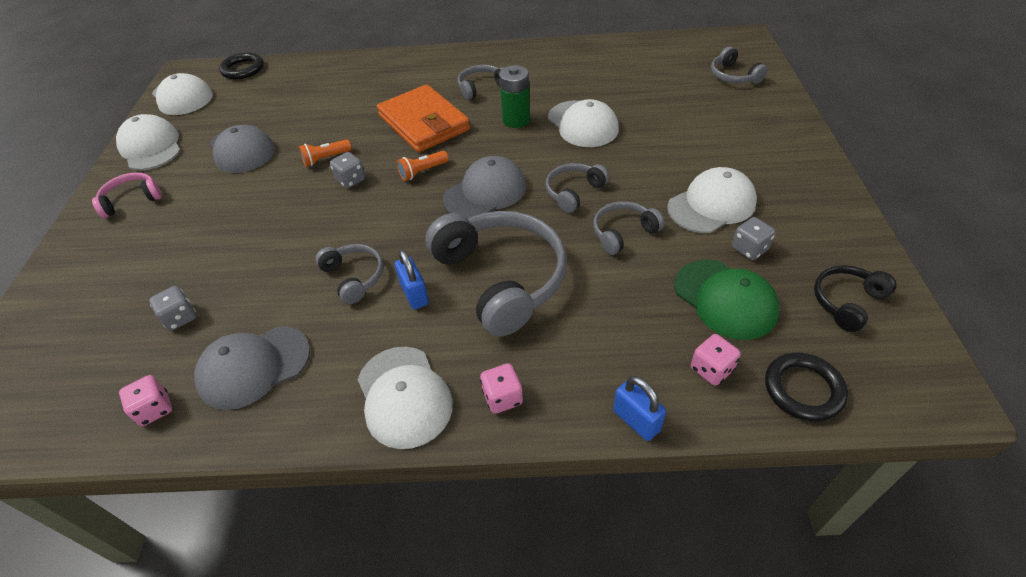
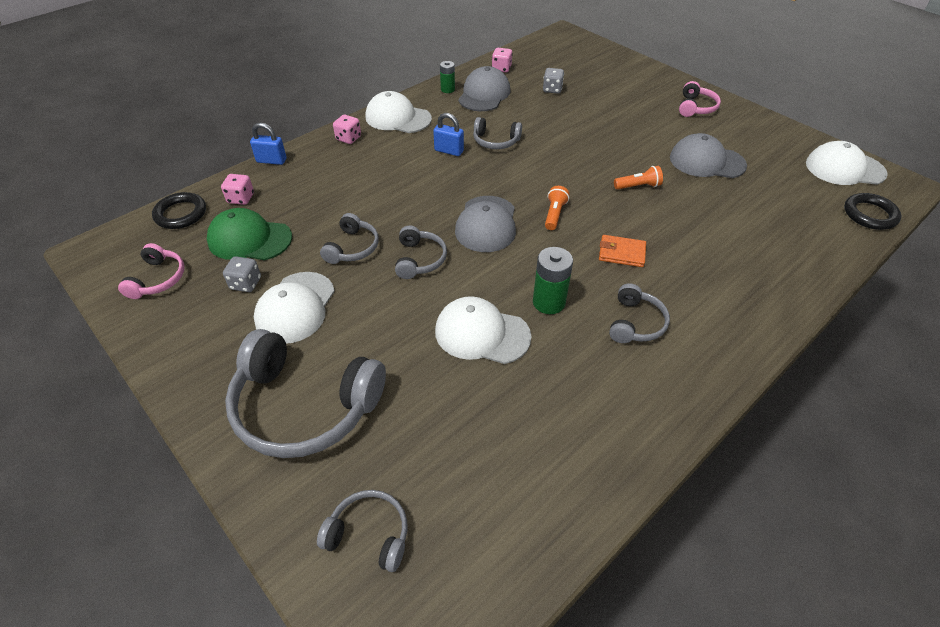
camera: 135 degrees right, 0 degrees up
(151, 147) = (764, 132): white cap -> none
(276, 414) = (447, 89): none -> green battery
(326, 159) = (638, 186): orange flashlight -> orange flashlight turned 60 degrees clockwise
(351, 180) = (593, 183): grey dice -> none
(424, 123) = (621, 253): orange wallet -> orange wallet, size x0.48
(501, 278) = (408, 181): grey headphones -> grey headphones (304, 406)
(847, 302) = (158, 279): black headphones -> pink headphones

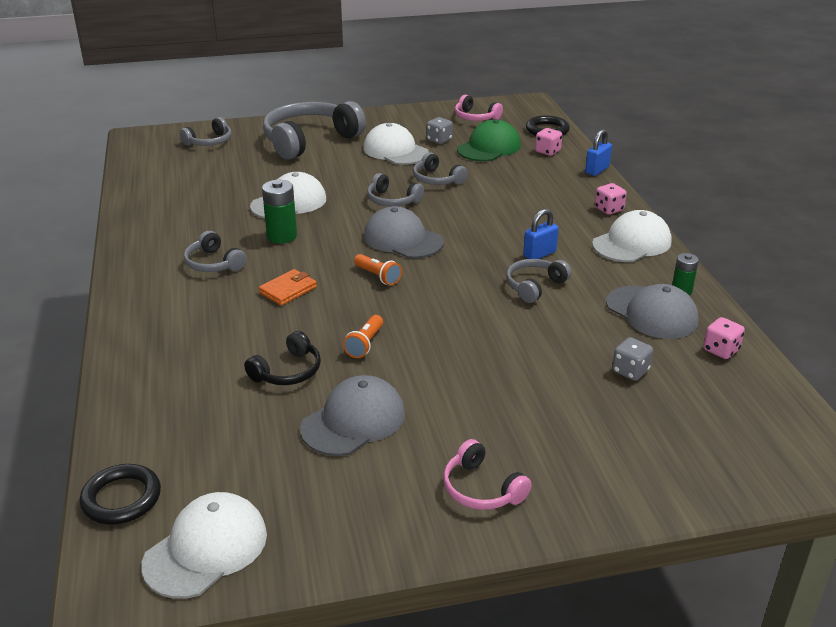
camera: 120 degrees right, 15 degrees down
(703, 206) = (288, 371): none -> black headphones

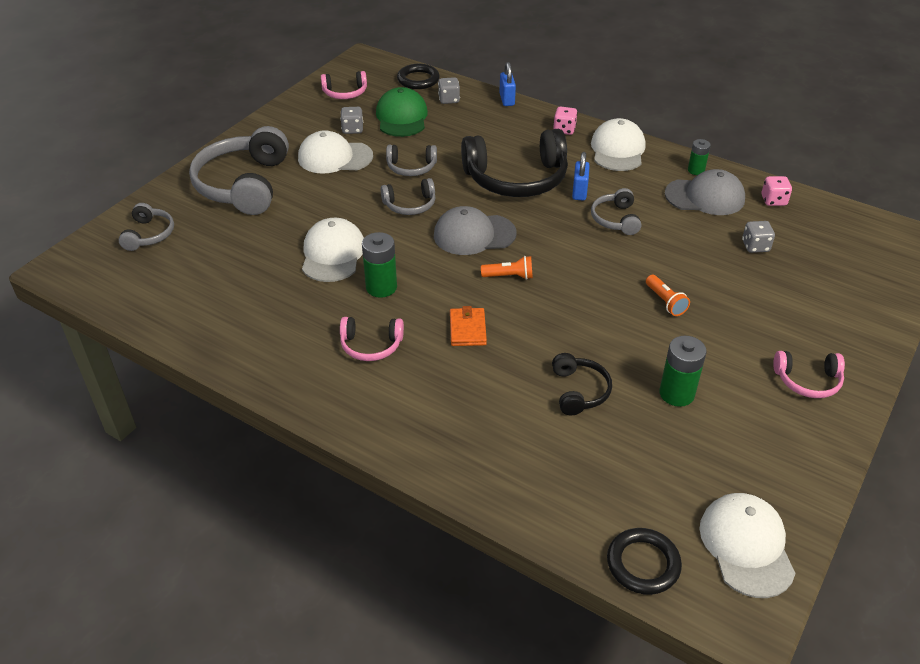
camera: 45 degrees left, 10 degrees up
(213, 263) = (371, 345): grey headphones -> pink headphones
(353, 421) = (676, 394): grey cap -> green battery
(365, 344) = (590, 334): orange flashlight -> orange flashlight (665, 302)
(503, 222) = (516, 179): none -> black headphones
(547, 151) = (449, 99): pink dice -> grey dice

